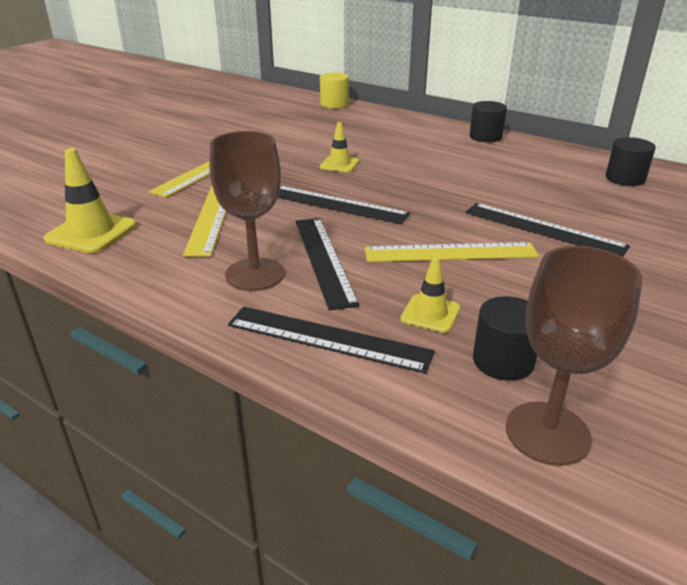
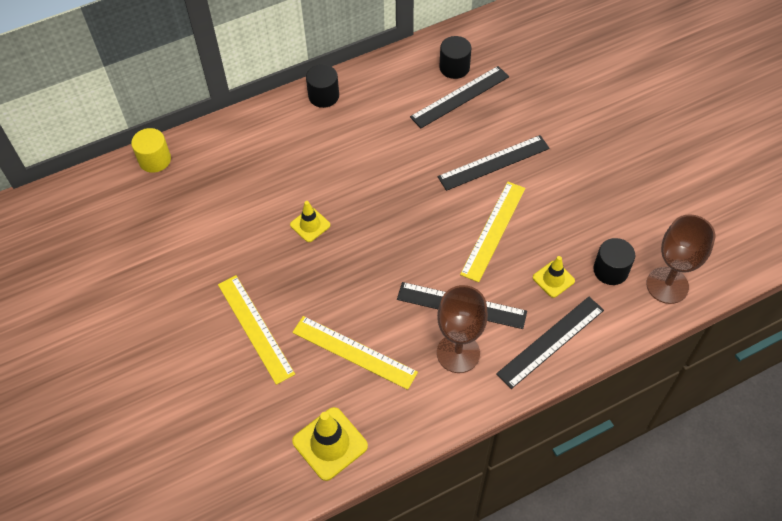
camera: 60 degrees left, 25 degrees up
(336, 204) = (384, 261): black ruler -> black ruler (460, 97)

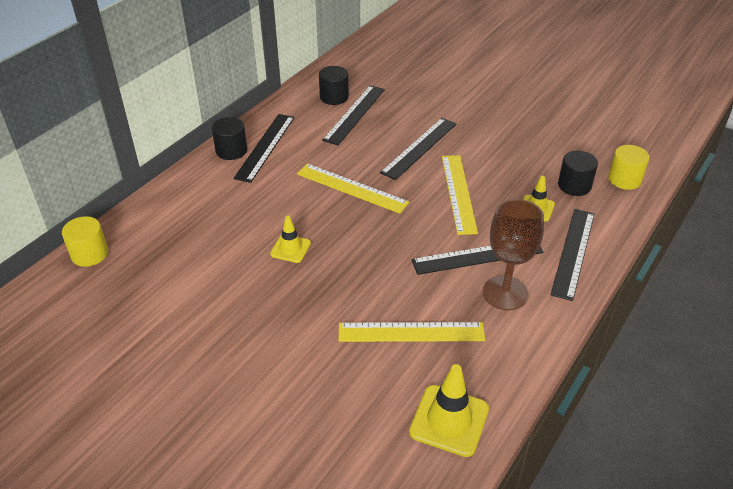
camera: 30 degrees left, 15 degrees down
(255, 328) = (297, 354): yellow ruler -> yellow ruler (351, 188)
(355, 103) = (265, 147): none -> black ruler
(667, 285) = (624, 179): brown goblet -> yellow cylinder

